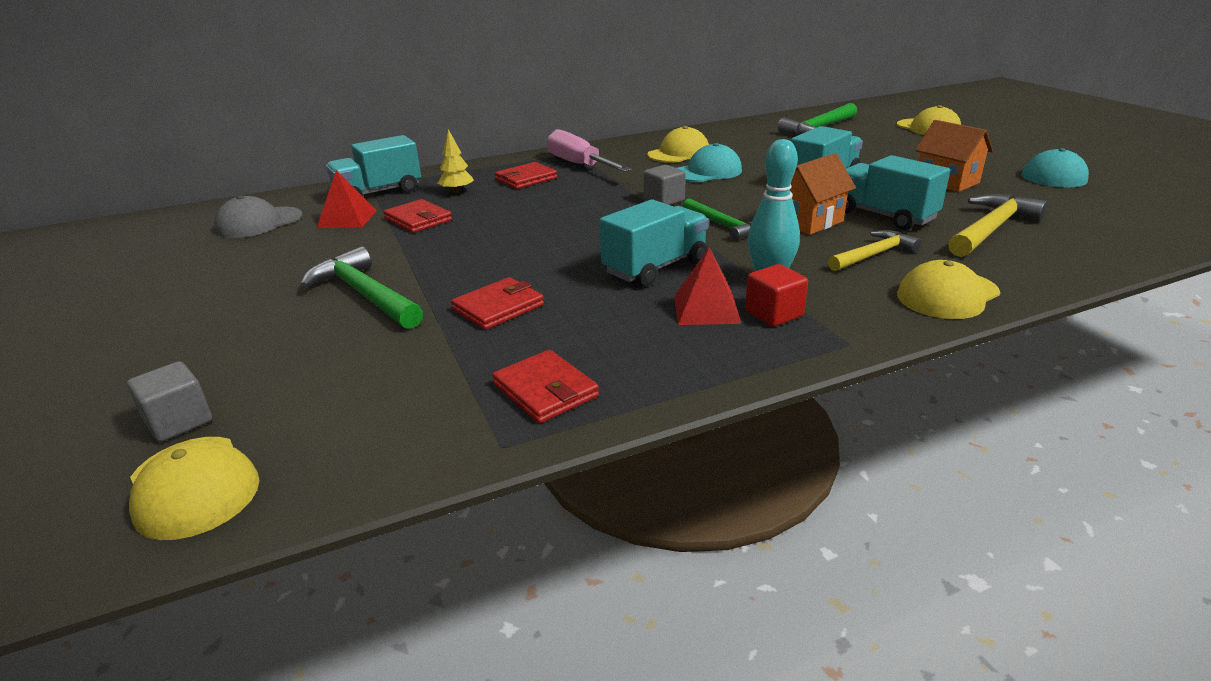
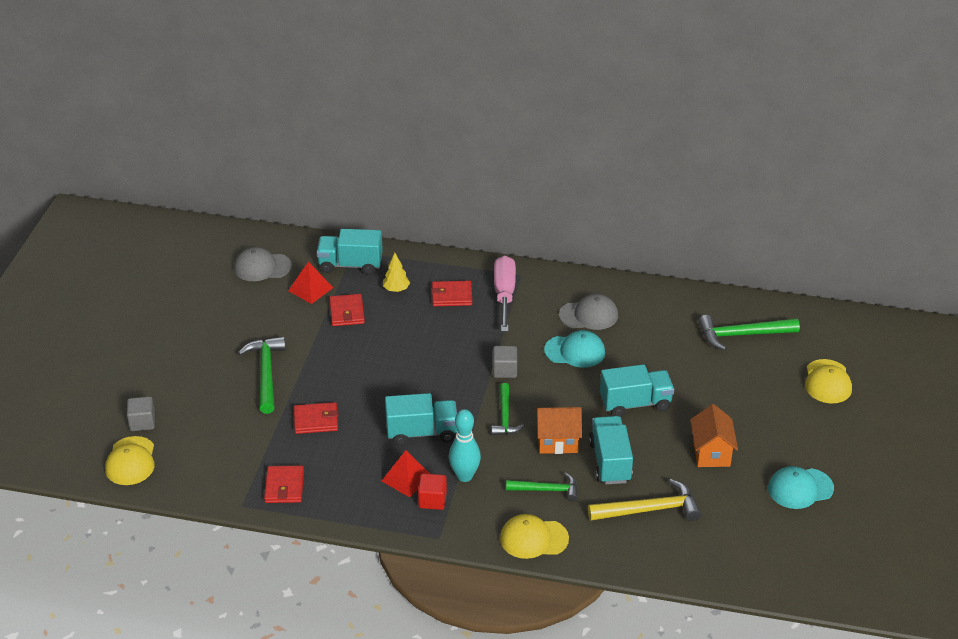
camera: 35 degrees right, 10 degrees up
(679, 153) = (589, 315): yellow cap -> grey cap
(874, 255) = (547, 490): yellow hammer -> green hammer

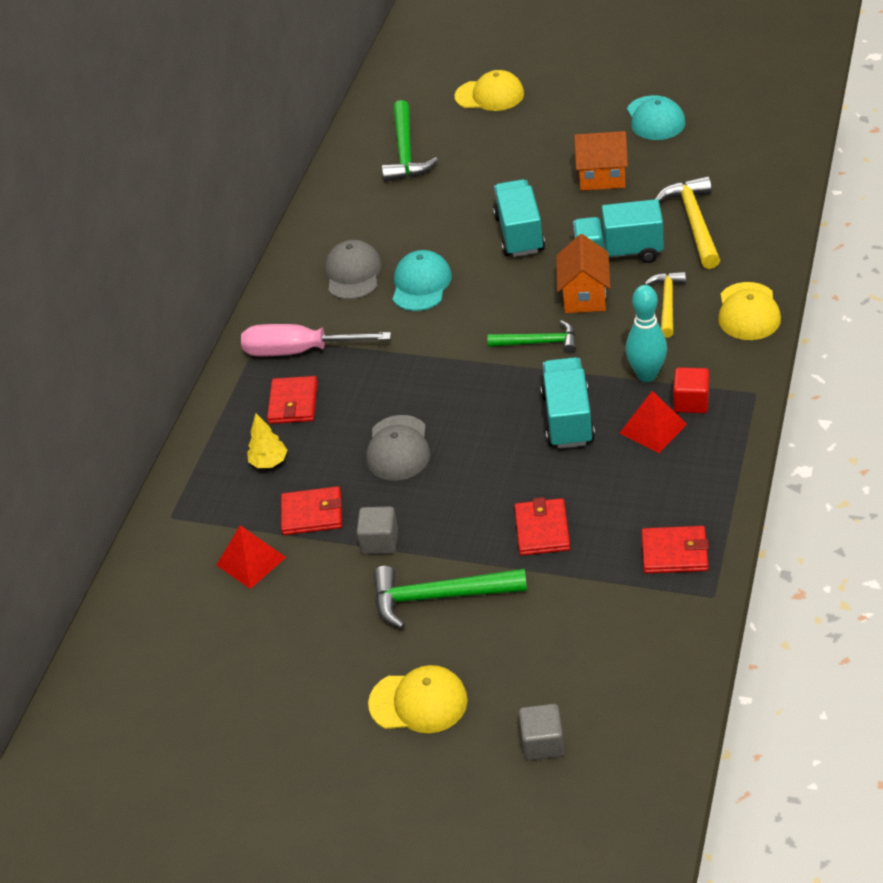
camera: 80 degrees left, 5 degrees up
(131, 461) = (629, 746): yellow cap -> yellow cap (418, 702)
(262, 267) = (185, 627): grey cap -> grey cap (398, 448)
(350, 265) = (202, 518): turquoise truck -> none
(504, 370) = (452, 346): grey cube -> grey cube (380, 541)
(547, 490) = (667, 303): green hammer -> yellow hammer

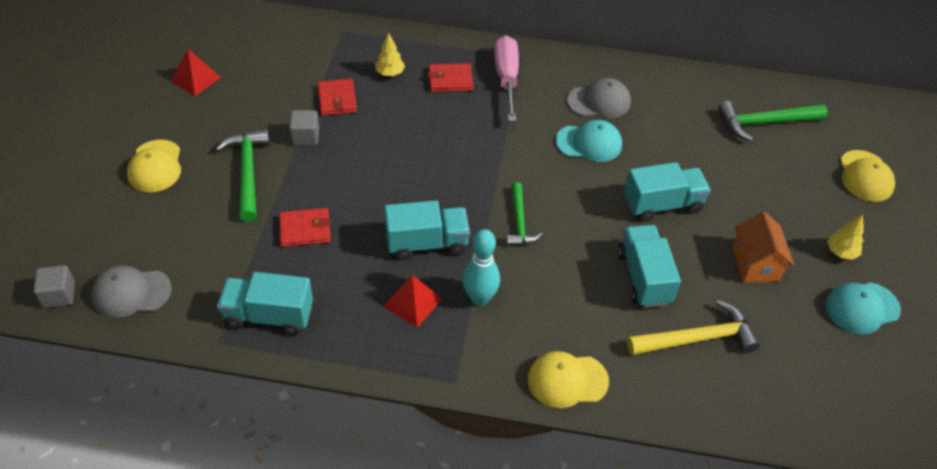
camera: 75 degrees right, 5 degrees up
(251, 561) = (297, 73): red pyramid -> red pyramid (195, 79)
(398, 448) = (399, 141): grey cap -> grey cap (131, 293)
(542, 743) = (103, 235): grey cube -> grey cube (59, 295)
(584, 296) = (582, 252): orange house -> none
(588, 122) = (841, 252): none -> yellow tree
(667, 303) = (576, 315): yellow hammer -> none
(674, 553) = (268, 316): red wallet -> turquoise truck
(691, 402) = (444, 331): red cube -> none

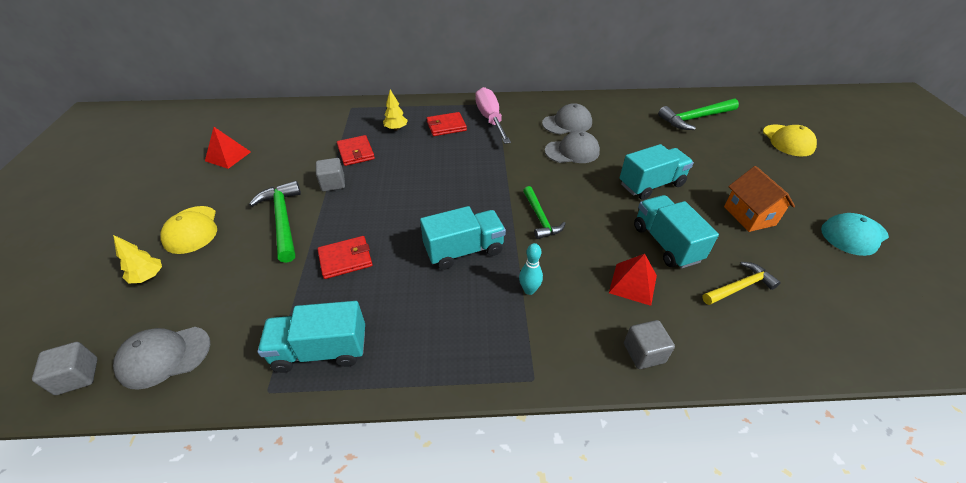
camera: 10 degrees left, 5 degrees down
(412, 302) = (466, 306): red pyramid -> red pyramid (633, 284)
(479, 298) = (529, 290): turquoise bowling pin -> turquoise bowling pin, size x0.64
(567, 380) = (644, 353): yellow cap -> grey cube
(589, 143) = (572, 151): turquoise cap -> grey cap
(697, 339) = (740, 287): yellow hammer -> yellow hammer, size x0.66
(841, 252) = (808, 195): yellow tree -> yellow tree (148, 277)

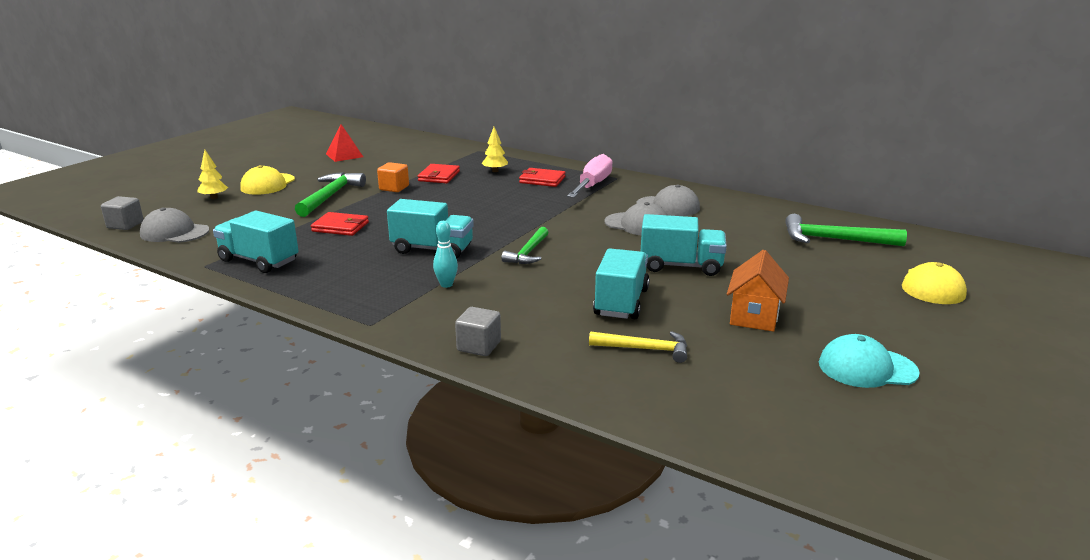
camera: 35 degrees right, 20 degrees down
(333, 183) = (394, 188): grey cube -> orange cube
(633, 284) = (541, 312): red pyramid -> none

